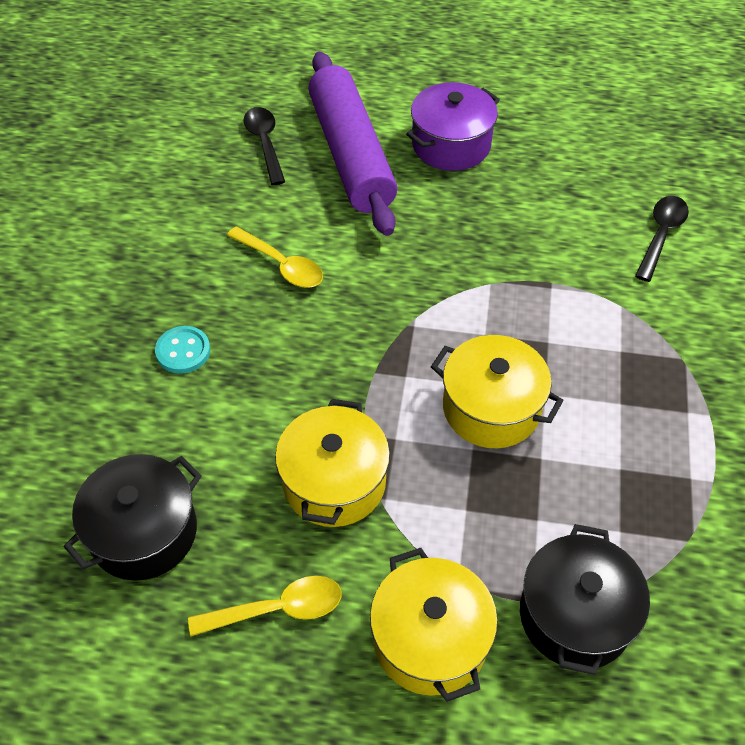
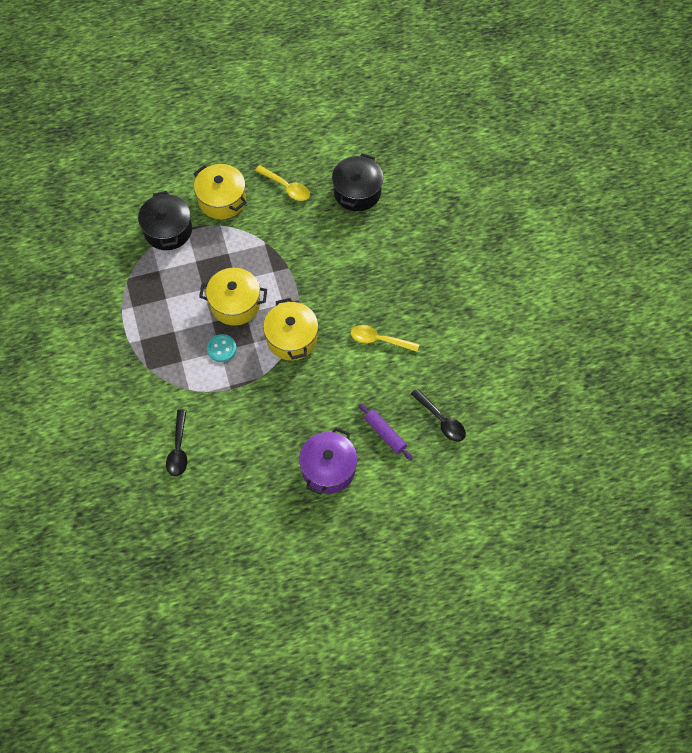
camera: 155 degrees right, 10 degrees up
(183, 351) = (396, 273): turquoise button -> turquoise button (221, 349)
(277, 609) = (286, 187): yellow spoon -> yellow spoon turned 105 degrees counterclockwise
(334, 482) = (290, 242): yellow pot -> yellow pot (292, 338)
(351, 154) = (385, 434): purple rolling pin -> purple rolling pin, size x0.44

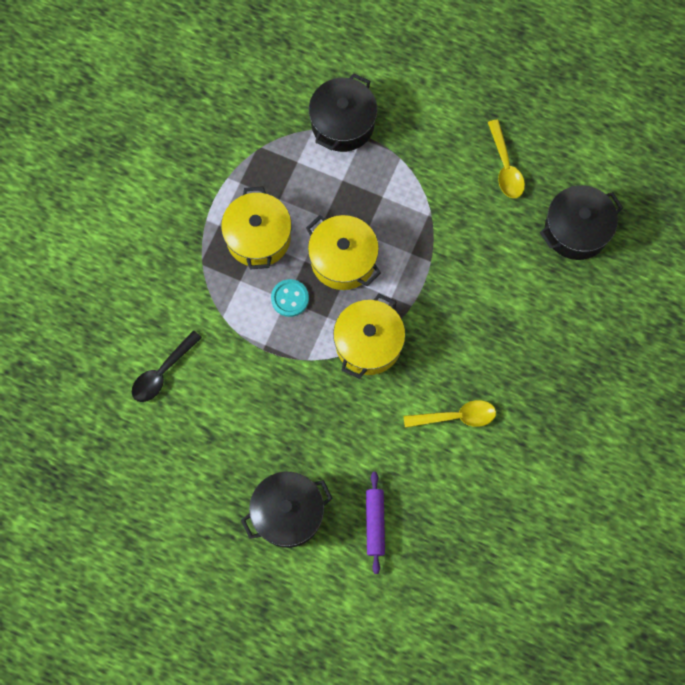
camera: 40 degrees right, 10 degrees up
(222, 200) = (426, 130): yellow pot -> yellow pot (258, 237)
(328, 469) = (288, 513): purple pot -> black pot
(379, 340) = (456, 417): yellow spoon -> yellow spoon turned 120 degrees clockwise
(441, 420) = (444, 556): black spoon -> none

